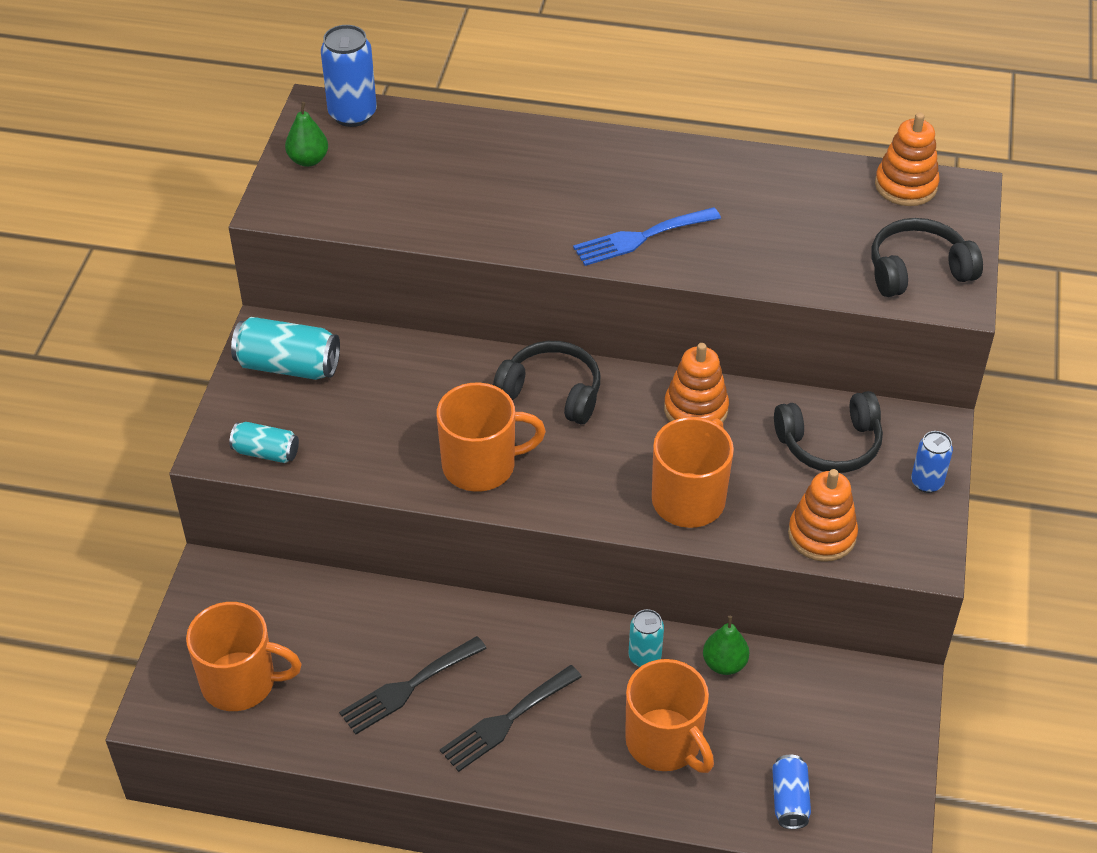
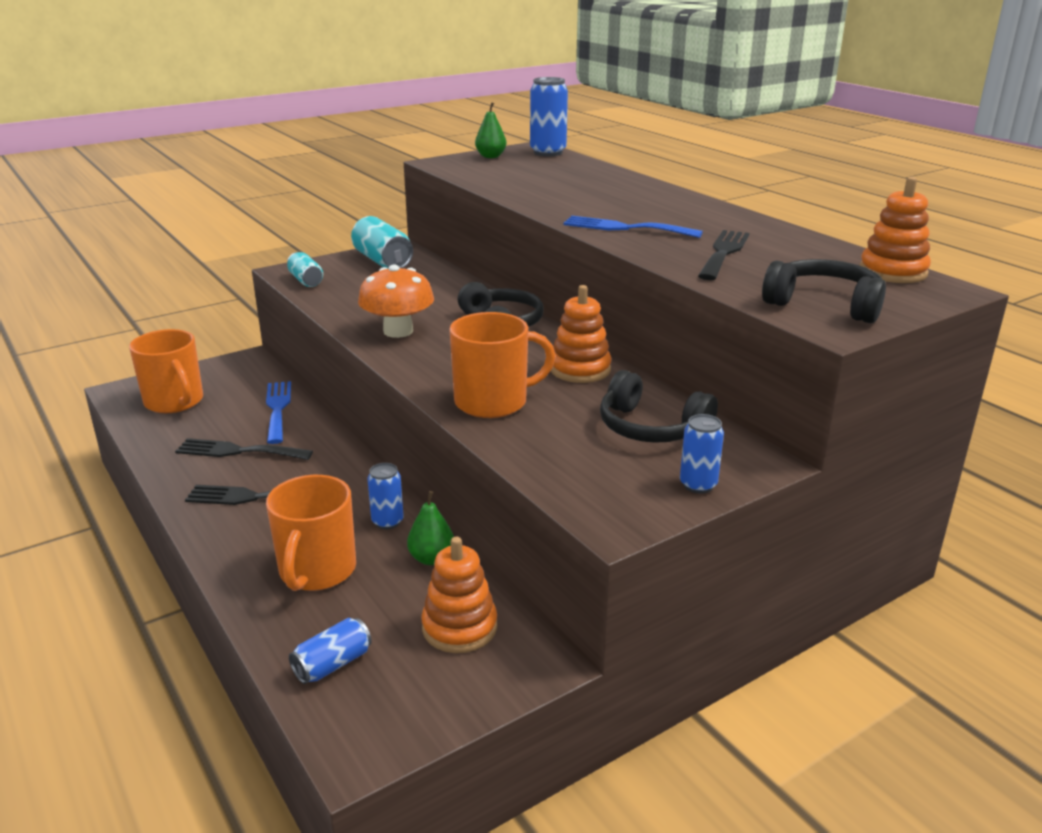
camera: 45 degrees right, 20 degrees down
(356, 613) = (277, 409): none -> blue fork
(481, 465) = (398, 331): orange mug -> orange mushroom
(644, 657) = (387, 522): turquoise can -> blue can
(765, 232) = (723, 253): none -> black fork
(822, 535) = (553, 465): orange stacking toy -> orange stacking toy (459, 627)

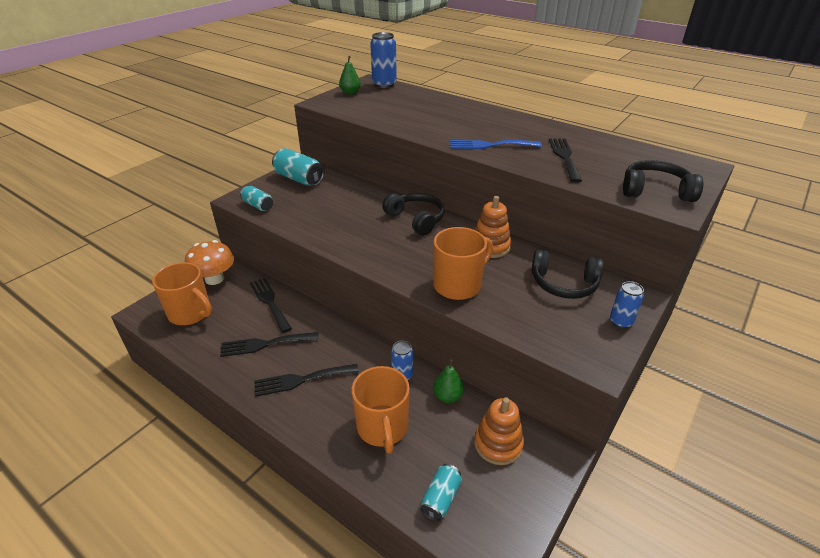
camera: 20 degrees left, 10 degrees up
(277, 409) = (269, 302): blue fork -> black fork
(332, 664) = (440, 498): blue can -> turquoise can
(398, 331) = (354, 238): orange mushroom -> orange mushroom (214, 279)
(893, 272) = (665, 157): orange stacking toy -> none

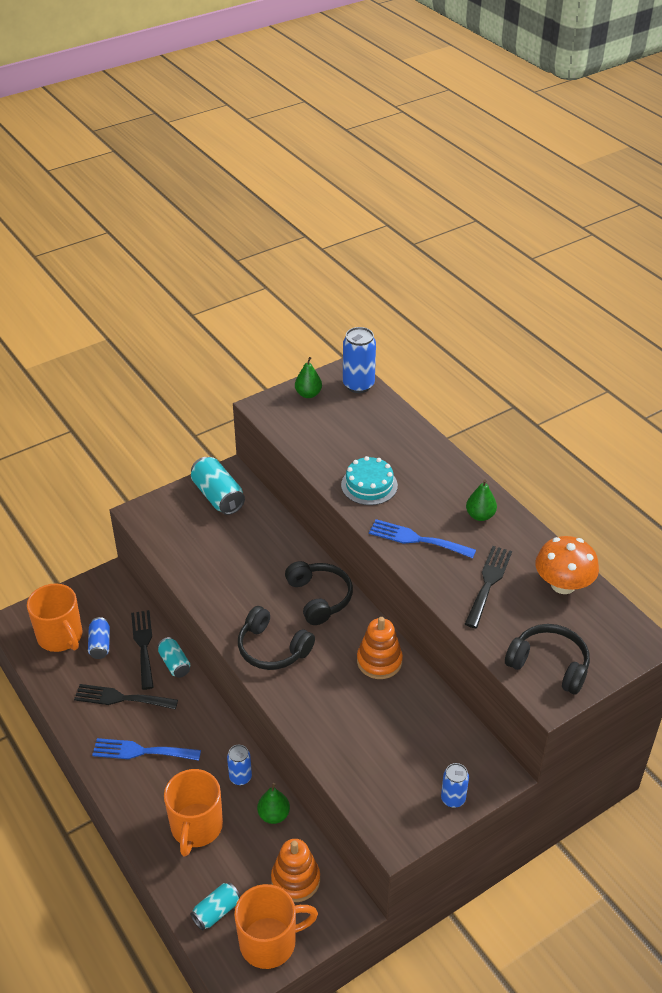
camera: 20 degrees right, 5 degrees up
(214, 279) = (97, 596): orange mushroom -> orange mushroom (563, 585)
(230, 310) = (100, 644): none -> blue can
(258, 205) = (158, 529): turquoise can -> turquoise can (174, 663)
(301, 380) = (141, 751): black fork -> blue fork
(430, 126) = (369, 485): none -> turquoise cake
(458, 285) = (315, 703): orange mug -> orange mug (269, 942)
(524, 127) = (480, 515): none -> green pear
(564, 284) = (426, 735): black headphones -> black headphones (272, 649)

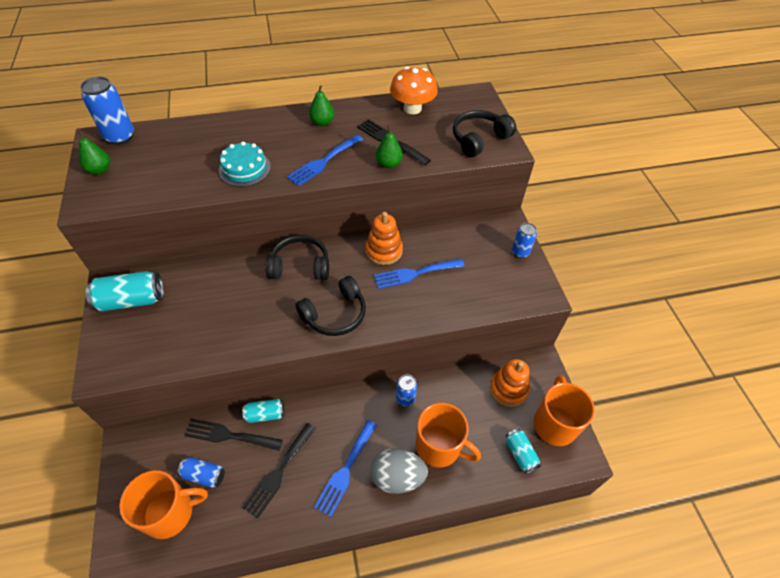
camera: 70 degrees left, 10 degrees up
(149, 798) = (397, 477): none -> grey egg
(274, 815) = (448, 386): green pear -> green pear (389, 164)
(361, 700) = (414, 273): none -> blue fork

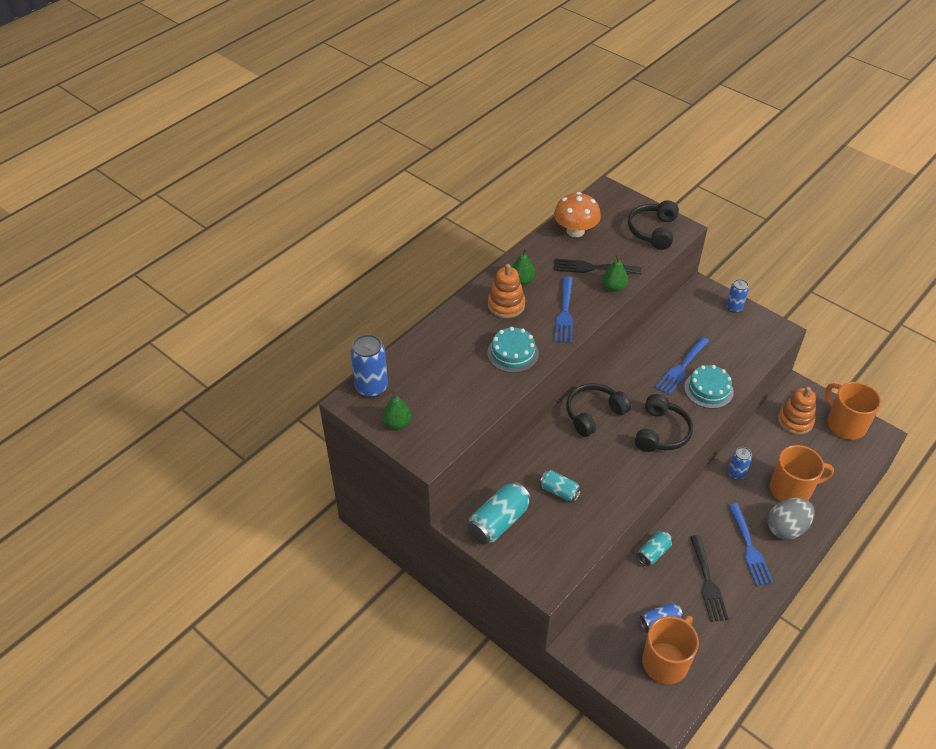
camera: 35 degrees left, 5 degrees down
(229, 435) = (645, 585): black fork -> none
(384, 251) = (640, 364): orange stacking toy -> orange stacking toy (506, 305)
(417, 305) = (708, 389): none -> turquoise cake
(520, 454) = (844, 459): turquoise can -> turquoise can (559, 491)

